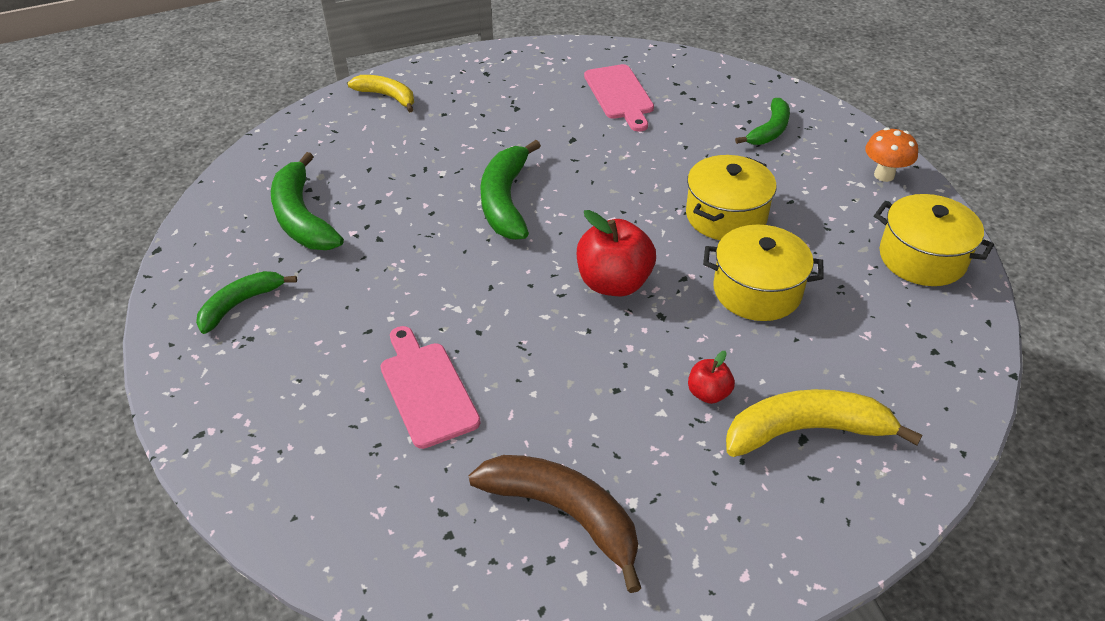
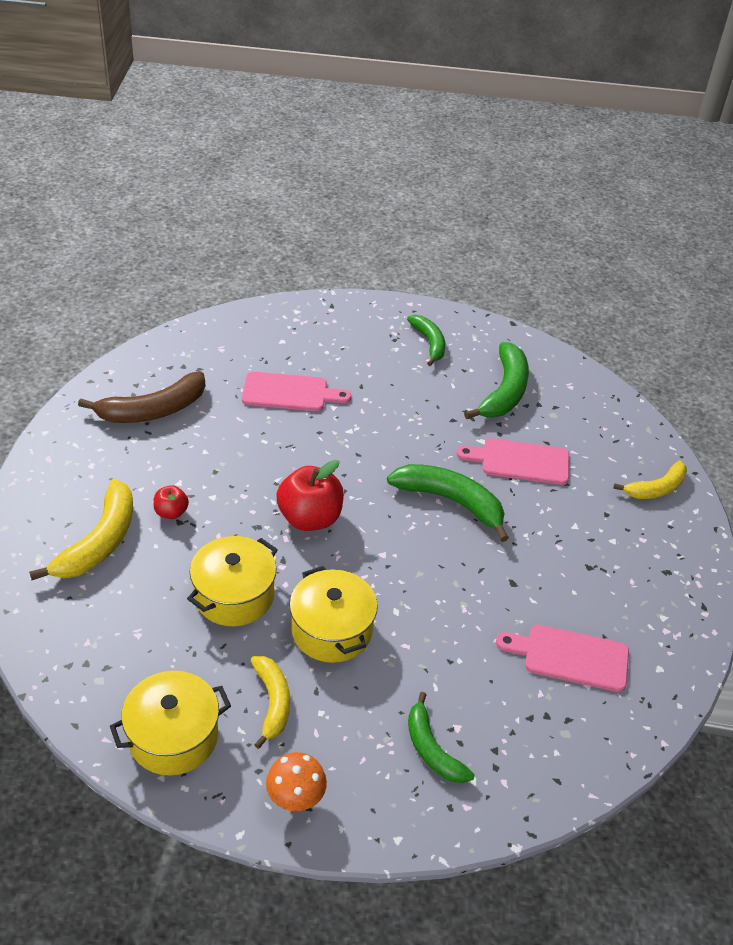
camera: 115 degrees right, 0 degrees up
(302, 218) = (504, 391): green banana -> green banana turned 105 degrees clockwise
(411, 177) = (520, 461): none -> pink cutting board
(828, 219) = (272, 702): none -> yellow banana

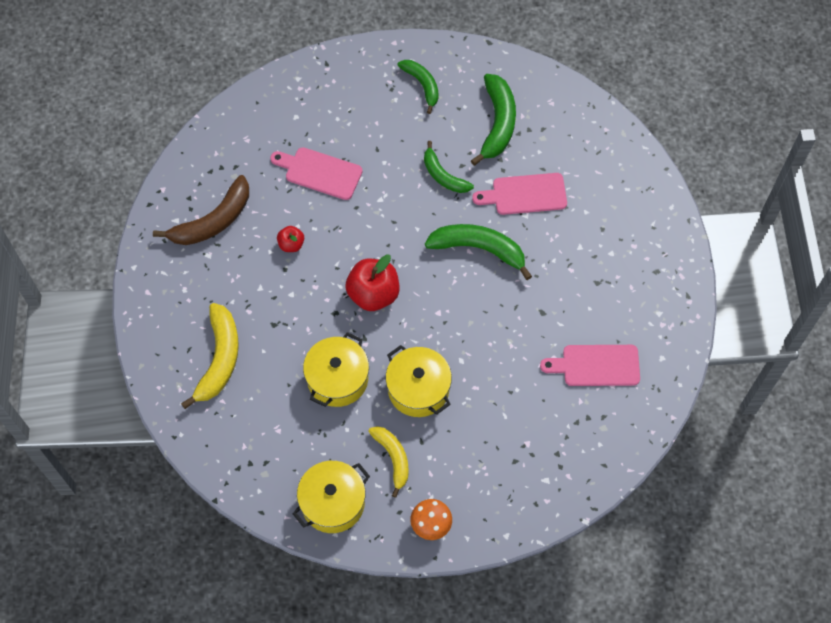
camera: 10 degrees left, 20 degrees up
(171, 512) = (264, 317): red apple -> red apple (291, 244)
(290, 393) = (320, 172): pink cutting board -> pink cutting board turned 150 degrees counterclockwise
(432, 749) = (514, 464): green banana -> green banana (443, 176)
(656, 488) = (637, 193): yellow banana -> none

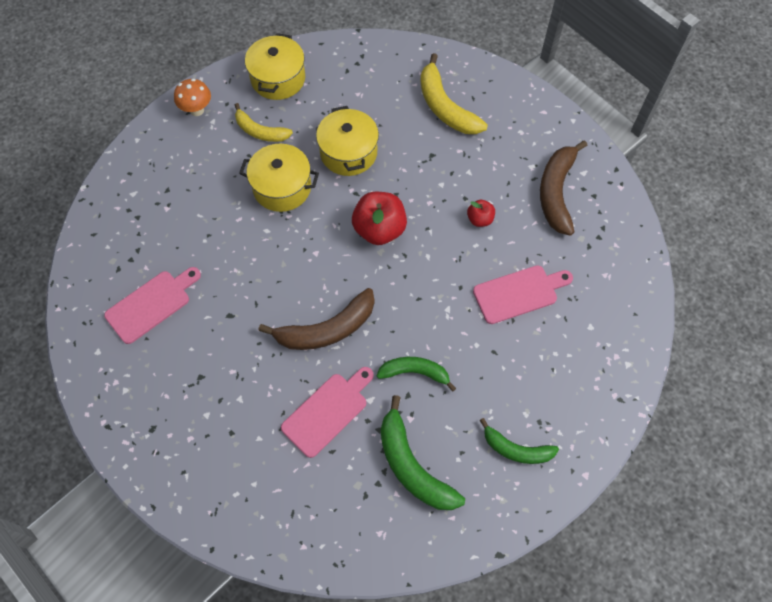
camera: 140 degrees right, 0 degrees up
(479, 249) = (327, 329): green banana -> brown banana

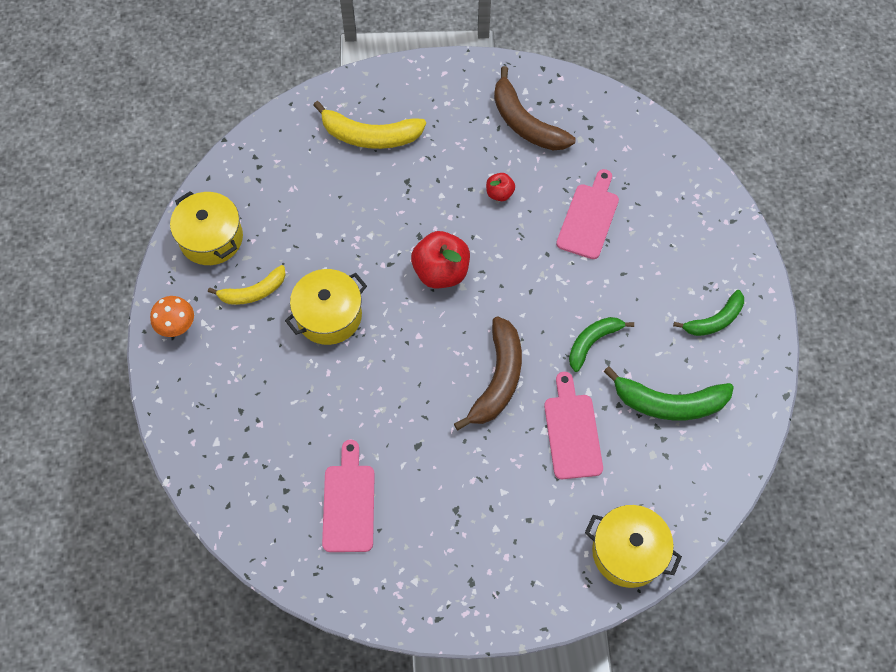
camera: 50 degrees left, 0 degrees up
(348, 152) = (344, 240): yellow pot -> yellow pot (628, 552)

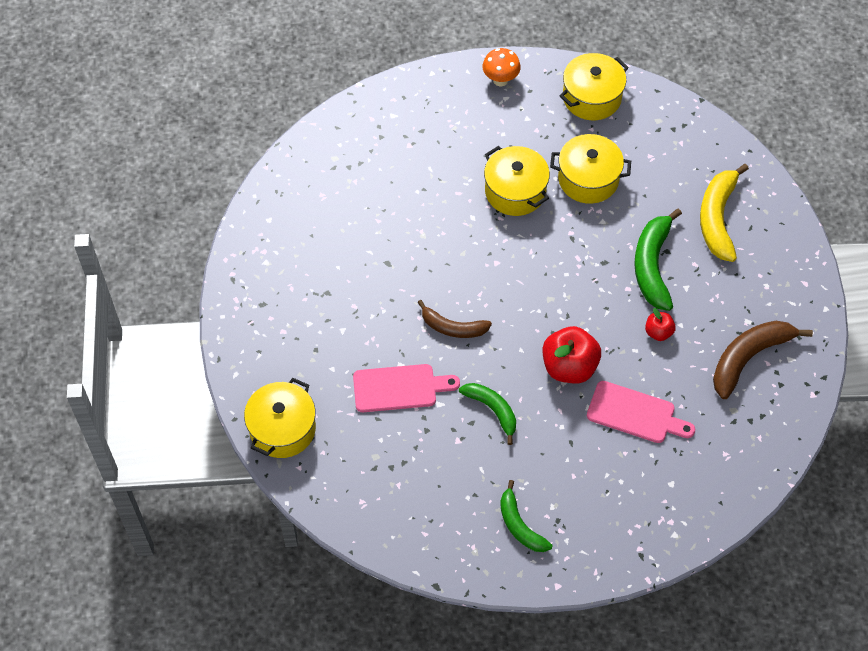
camera: 90 degrees right, 5 degrees down
(253, 292) = (537, 133): yellow banana -> none
(317, 246) = (588, 179): none -> yellow pot
(349, 503) = (336, 212): pink cutting board -> none
(441, 272) = (565, 281): red apple -> red apple (569, 367)
(498, 379) = (453, 327): brown banana -> brown banana, size x0.64
(669, 403) = (428, 475): green banana -> green banana (652, 266)

